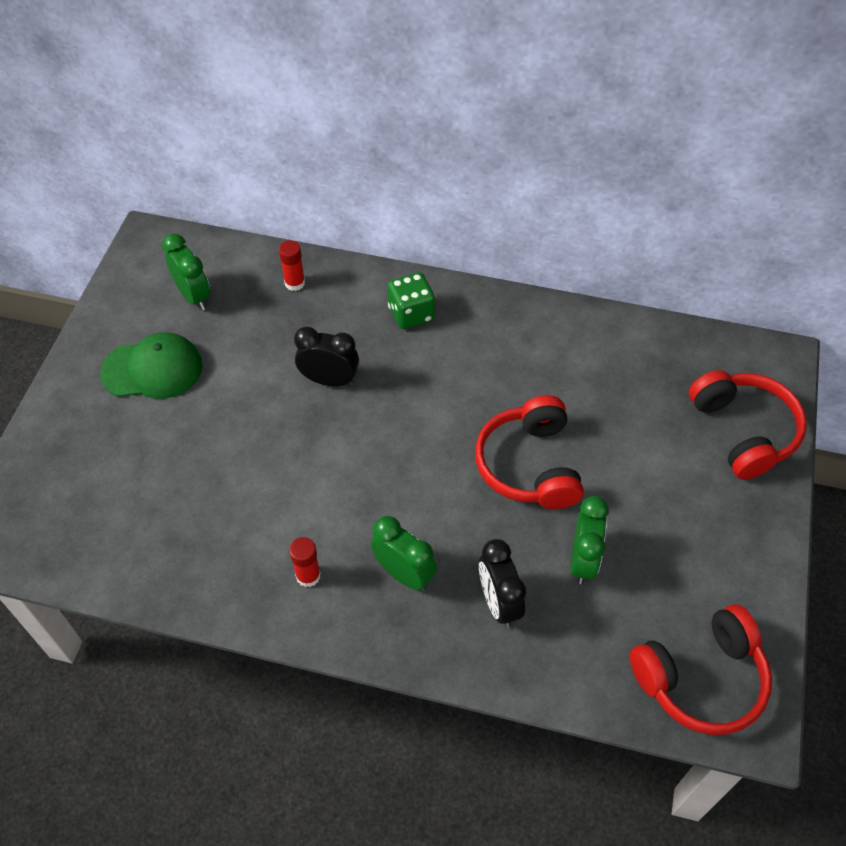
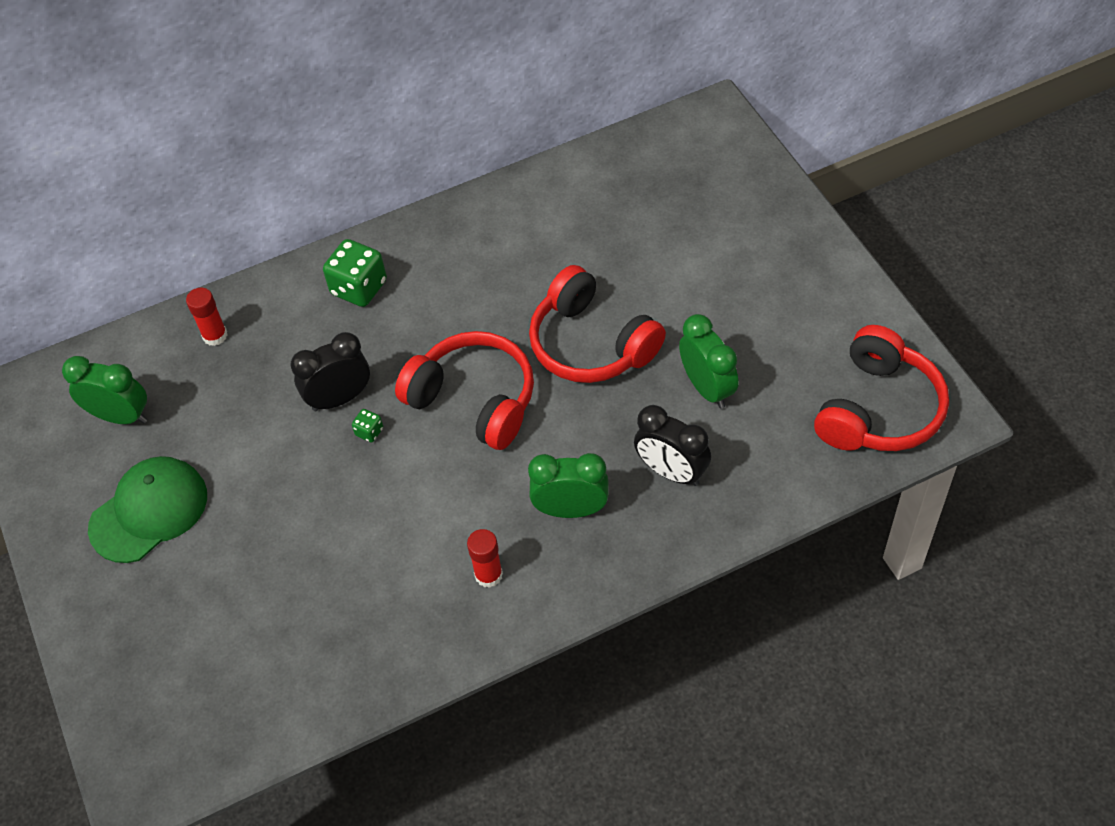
camera: 35 degrees left, 0 degrees up
(326, 417) = (369, 432): none -> green dice
(744, 431) = (738, 193): red headphones -> red headphones (474, 400)

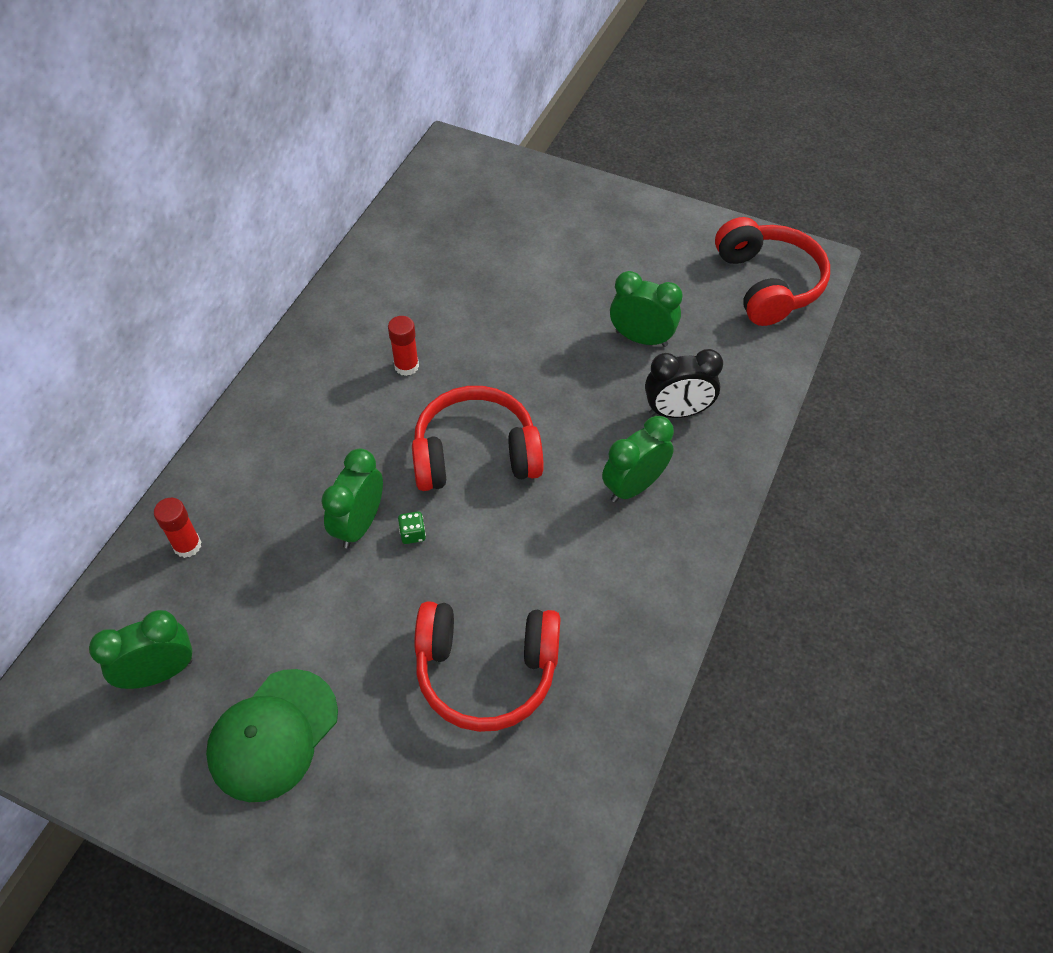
camera: 45 degrees left, 0 degrees up
(149, 511) = (273, 735): green cap -> green cap turned 150 degrees counterclockwise
(339, 398) = (359, 524): black clock -> green clock
(359, 288) = (287, 428): green dice -> none
(488, 575) = (622, 576): red glue stick -> red glue stick (406, 366)
(591, 344) = (525, 358): red headphones -> red headphones (486, 671)

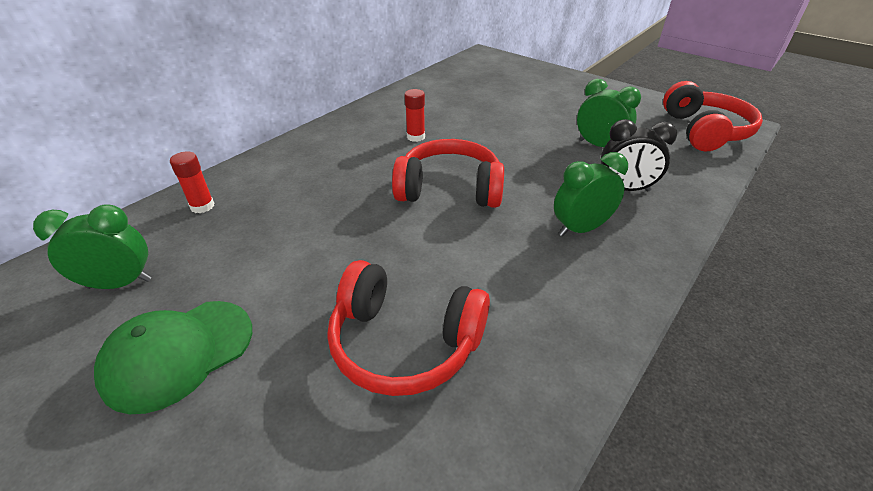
camera: 15 degrees right, 15 degrees down
(359, 524) = (339, 215): green clock -> none
(412, 534) = (379, 228): green dice -> none

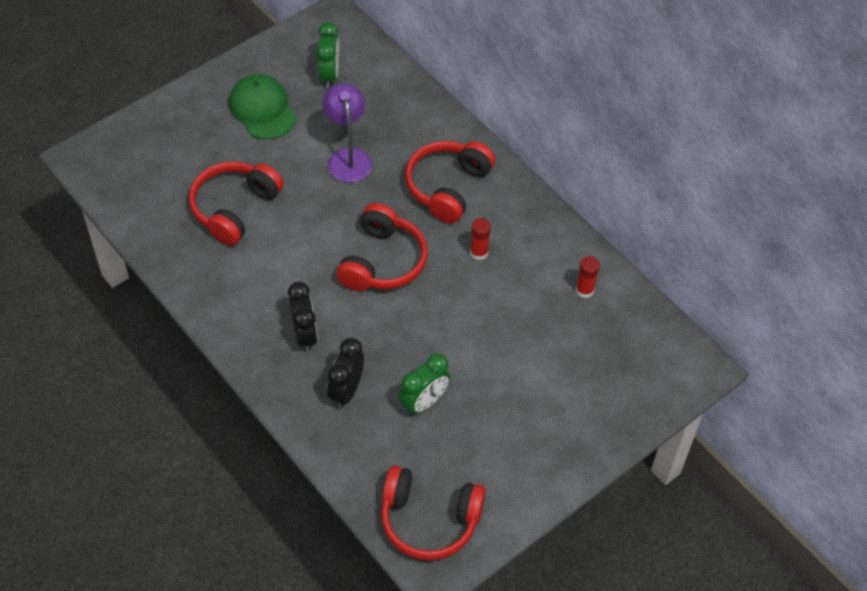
camera: 100 degrees right, 15 degrees up
(202, 206) = (403, 105): red glue stick -> red glue stick (584, 290)
(292, 238) = (348, 157): none -> purple lamp
(335, 162) = (447, 187): none -> red headphones
(580, 229) = (304, 335): green clock -> black clock

